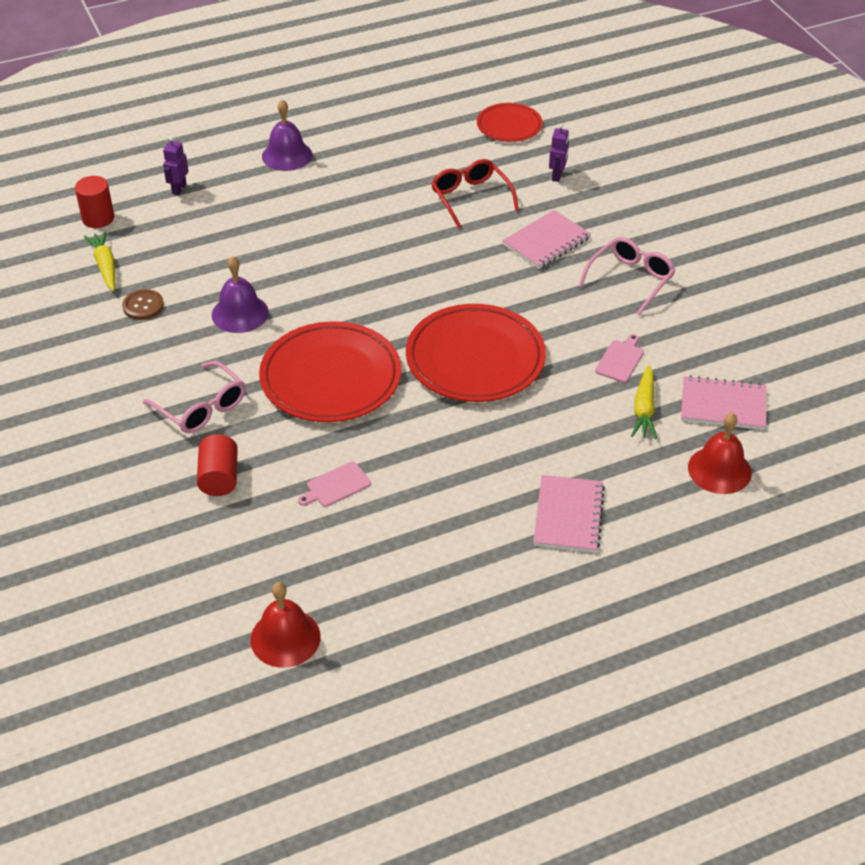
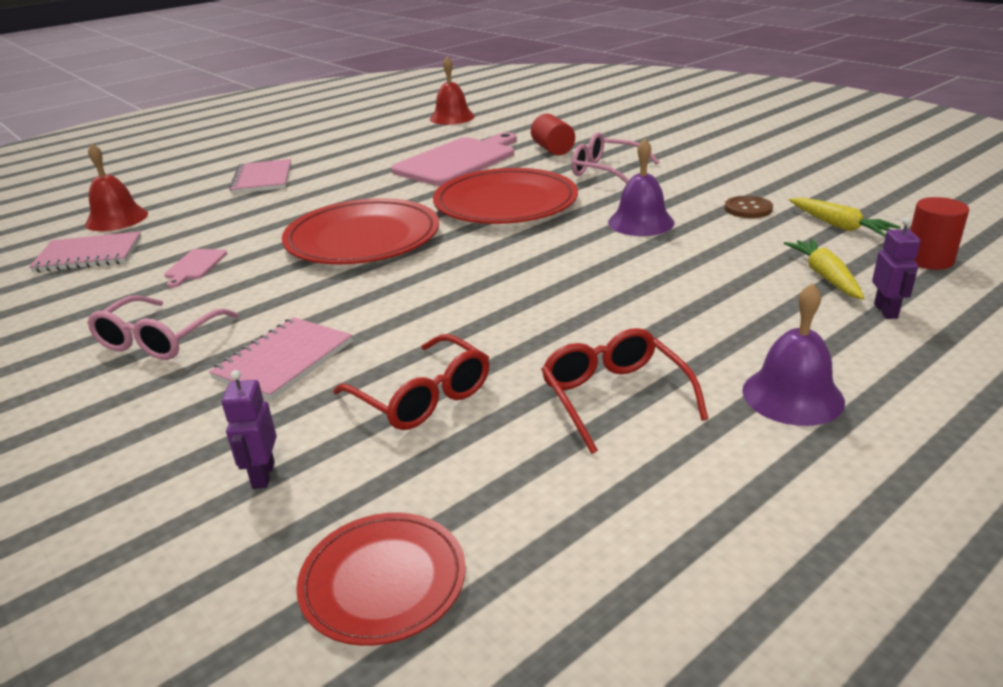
camera: 165 degrees right, 15 degrees down
(336, 485) = (458, 161): pink cutting board -> pink cutting board, size x2.40
(372, 175) = (614, 397): none -> red glasses
(644, 409) = (178, 239): yellow carrot -> yellow carrot (825, 276)

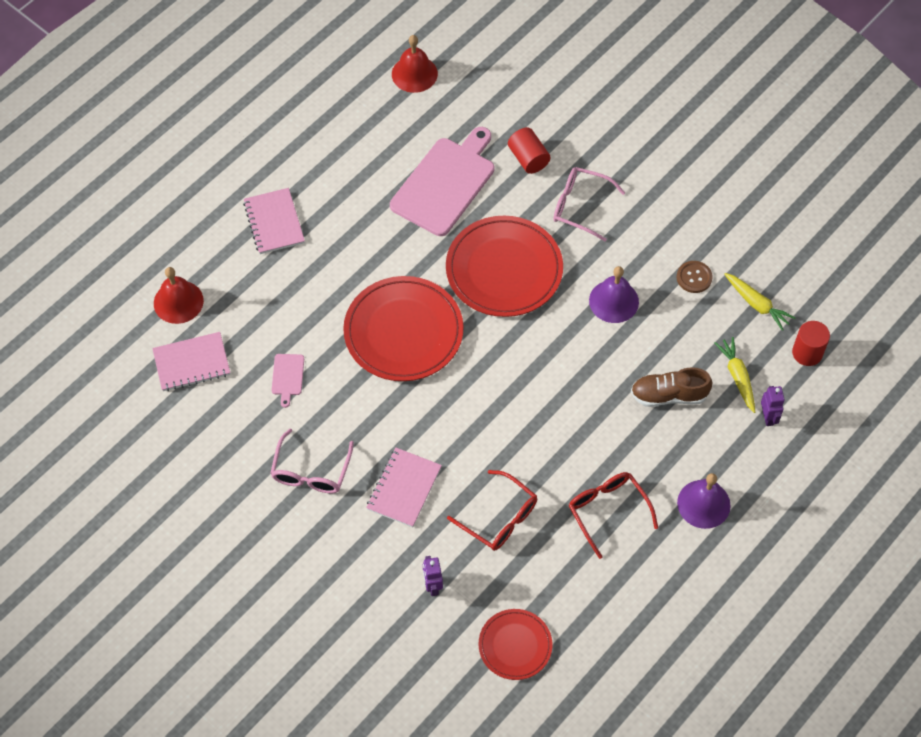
camera: 10 degrees left, 30 degrees up
(720, 289) = (669, 395): none -> brown shoe

